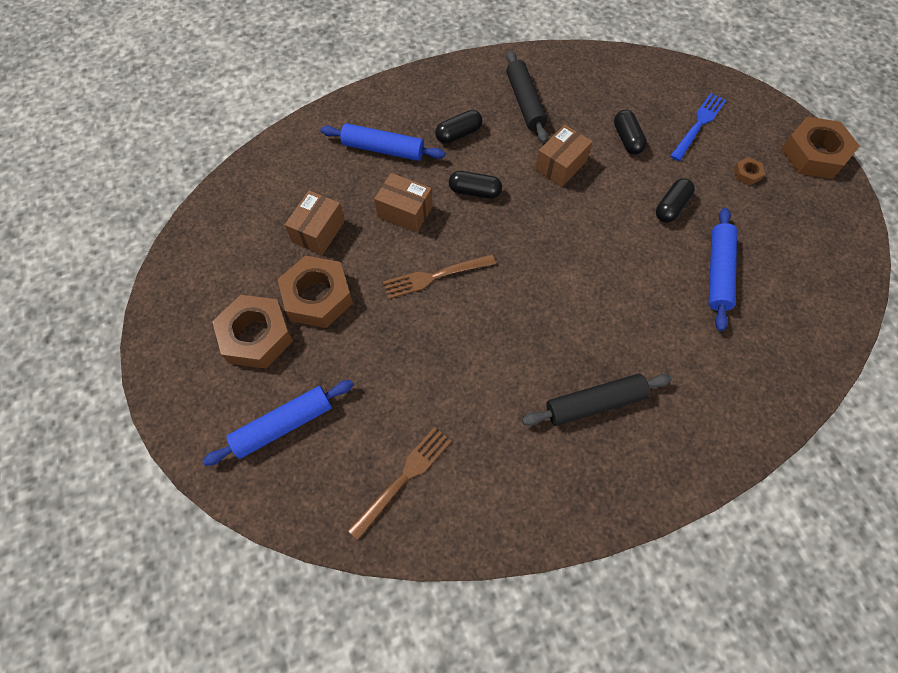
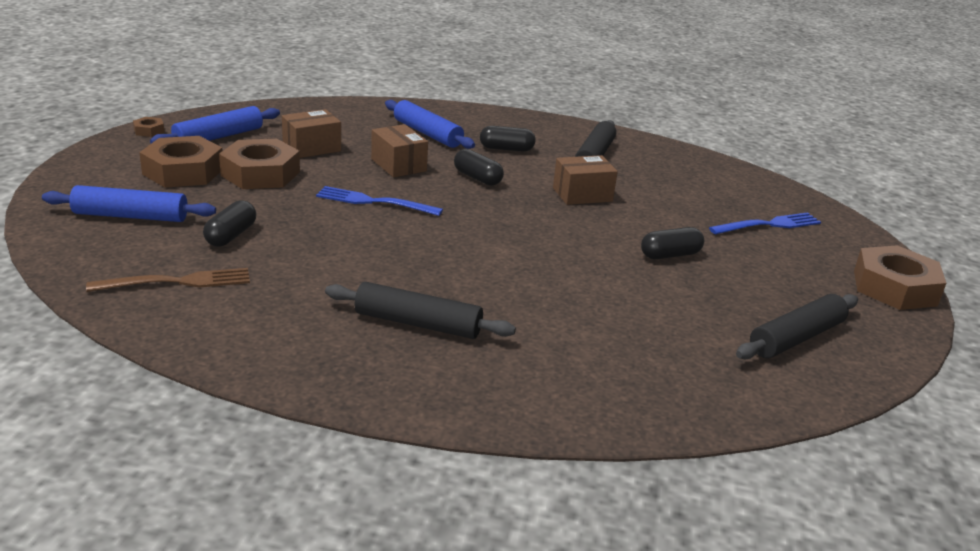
camera: 30 degrees right, 35 degrees down
(434, 276) = (373, 202): brown fork -> blue fork
(627, 139) = (674, 205): black capsule -> black capsule (231, 235)
(718, 272) = (671, 309): blue rolling pin -> blue rolling pin (218, 137)
(747, 174) = (789, 269): brown nut -> brown nut (149, 131)
(803, 253) = (796, 338): none -> black rolling pin

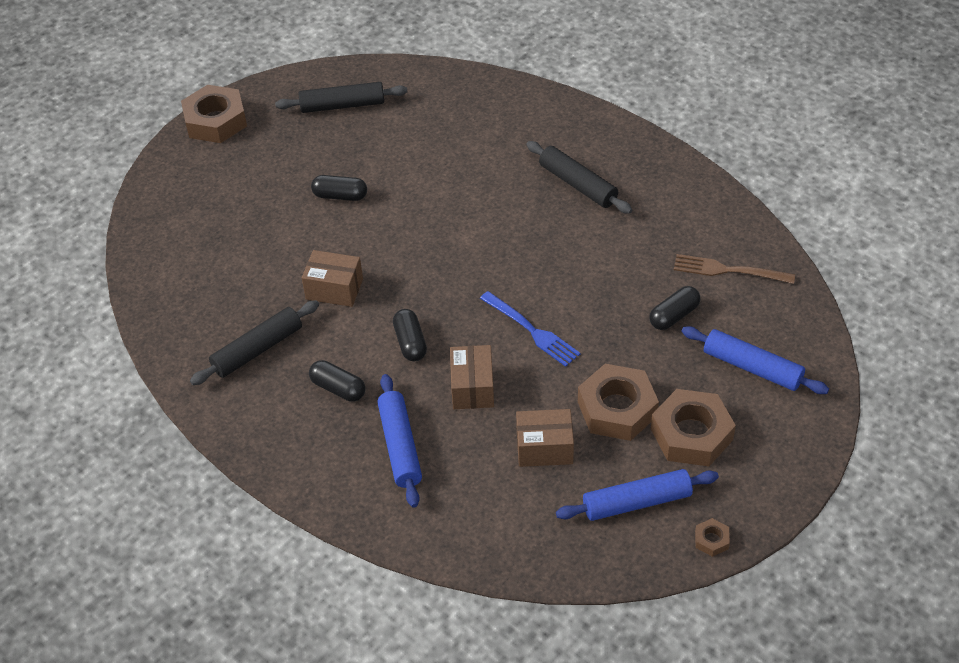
camera: 145 degrees left, 20 degrees up
(769, 225) = (217, 205): blue fork -> none

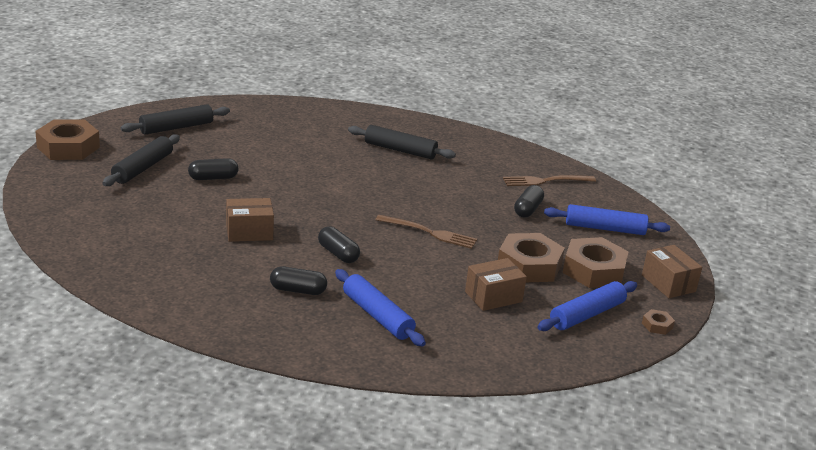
camera: 30 degrees left, 20 degrees down
(257, 349) = (208, 278): black rolling pin -> black rolling pin (143, 168)
(472, 387) = (409, 272): brown box -> brown box (668, 283)
(532, 331) = (430, 233): blue fork -> brown fork

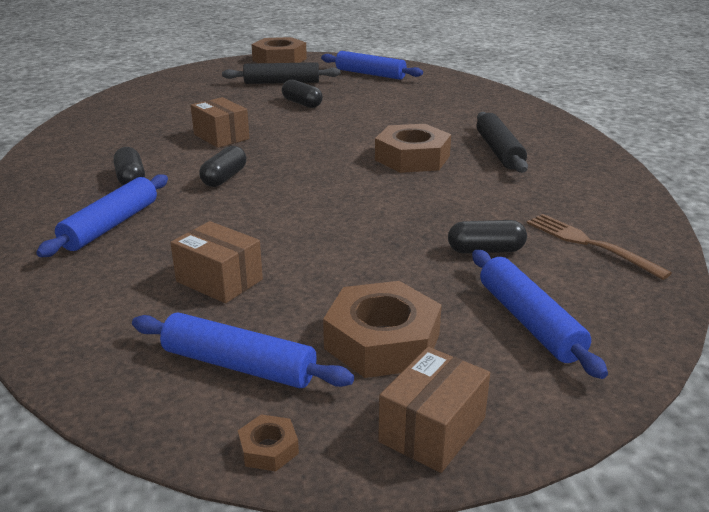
camera: 65 degrees right, 0 degrees up
(176, 127) = (370, 74): black rolling pin -> blue rolling pin
(430, 233) = (332, 208): brown fork -> none
(529, 265) = (331, 286): brown nut -> brown nut (412, 158)

